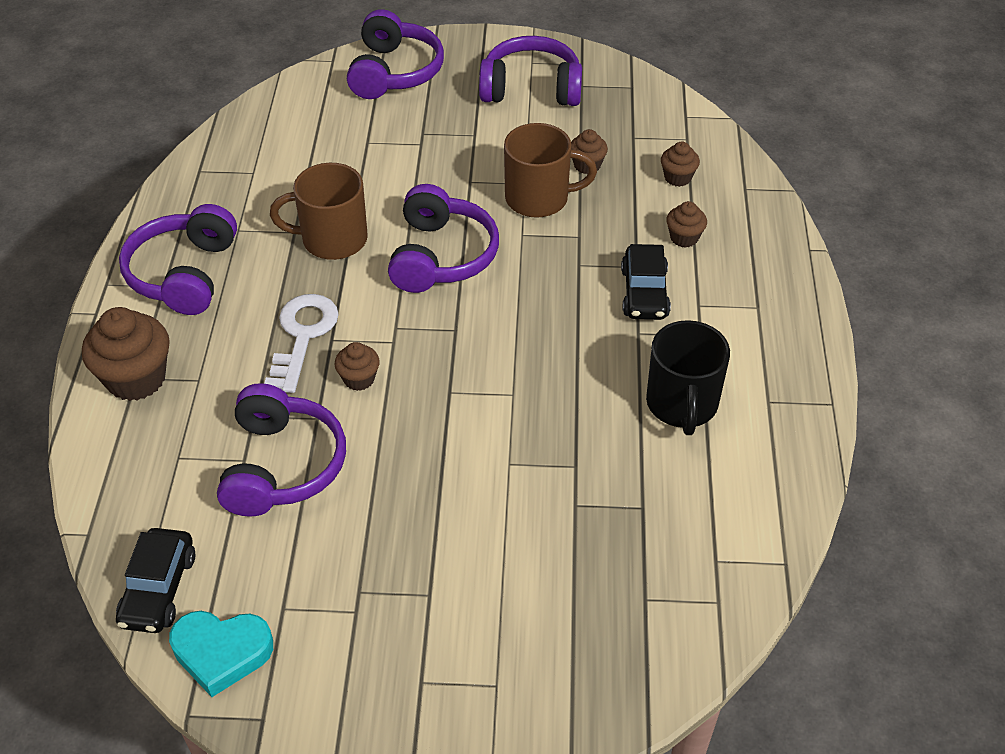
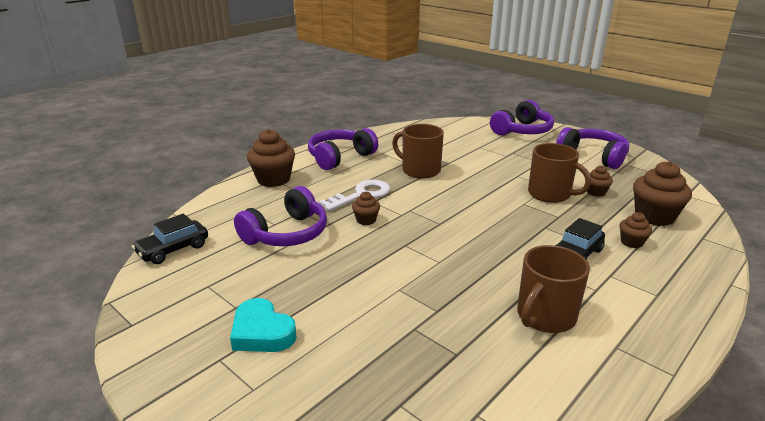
camera: 40 degrees right, 20 degrees down
(221, 653) = (158, 287): turquoise heart -> turquoise heart (262, 332)
(441, 256) = (467, 195): purple headphones -> none
(677, 177) = (654, 216): brown cupcake -> brown cupcake, size x1.89
(682, 404) = (545, 316): black mug -> brown mug

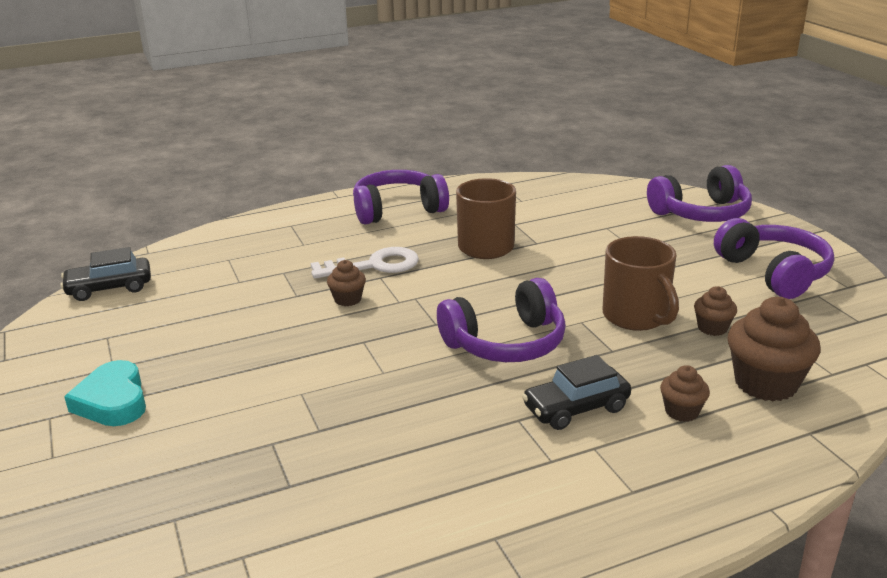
camera: 25 degrees right, 0 degrees up
(273, 179) = (289, 225): brown cupcake -> none
(287, 234) = (241, 296): purple headphones -> purple headphones (506, 343)
(545, 316) = (442, 474): brown mug -> none

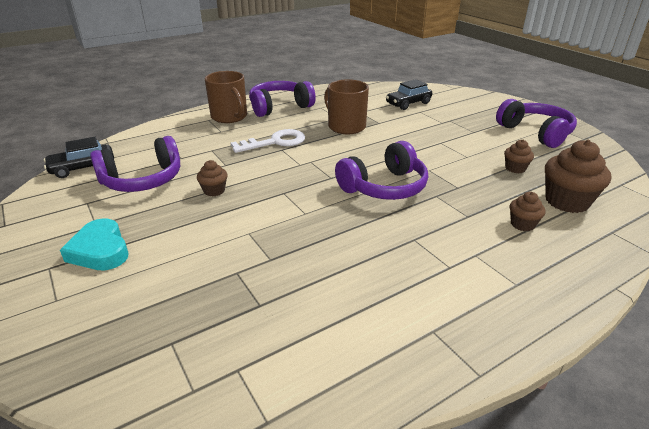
camera: 10 degrees left, 5 degrees up
(348, 299) = (263, 165): brown cupcake -> brown cupcake (214, 191)
(576, 408) = (450, 228): black car -> black car (408, 103)
(636, 316) = (463, 164): brown mug -> brown mug (229, 117)
(701, 213) = (474, 101): purple headphones -> purple headphones (143, 180)

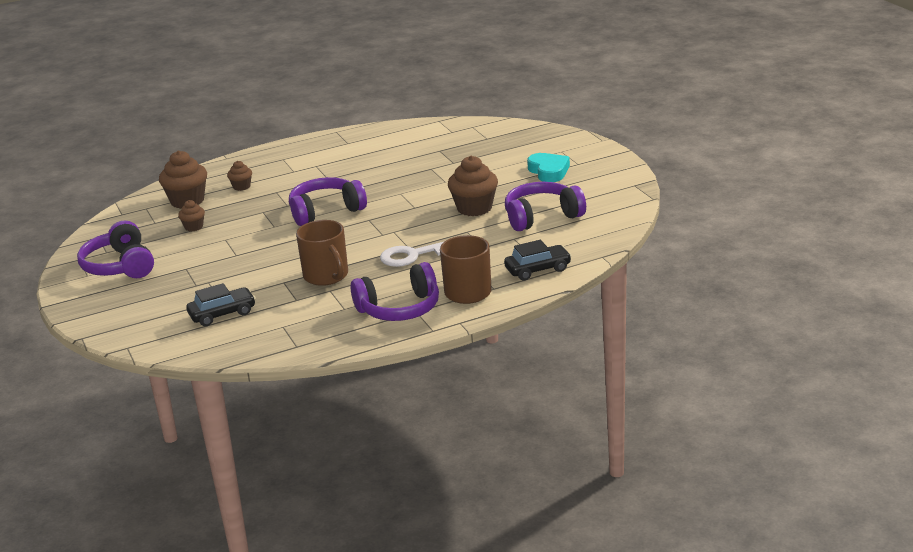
camera: 170 degrees left, 5 degrees down
(83, 168) = (607, 228): black car -> black car (538, 269)
(214, 191) = (474, 208): brown cupcake -> brown cupcake, size x1.89

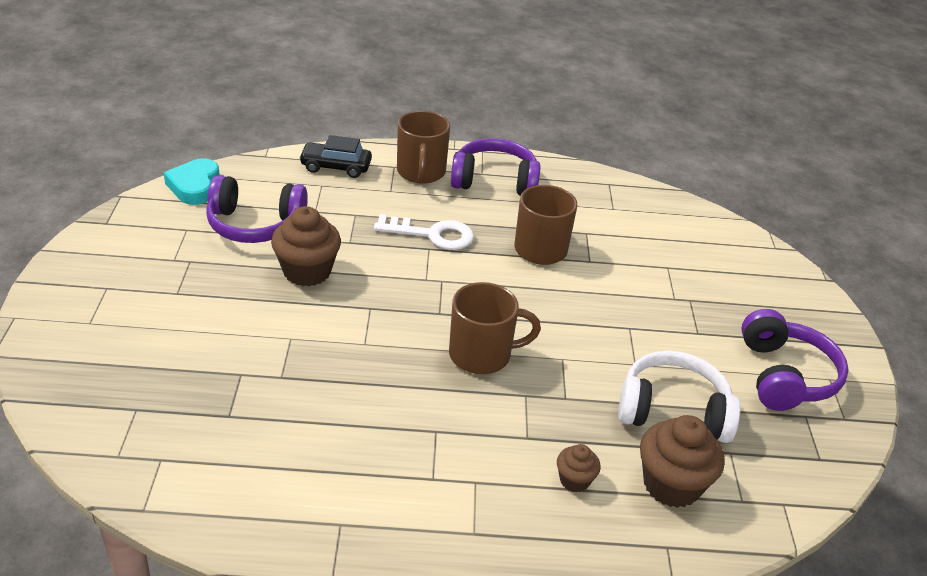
camera: 160 degrees left, 10 degrees up
(194, 227) = (673, 411): brown cupcake -> white headphones
(222, 314) = (669, 247): black car -> none
(325, 211) = (482, 355): purple headphones -> brown mug
(549, 171) = (156, 291): turquoise heart -> turquoise heart (194, 186)

